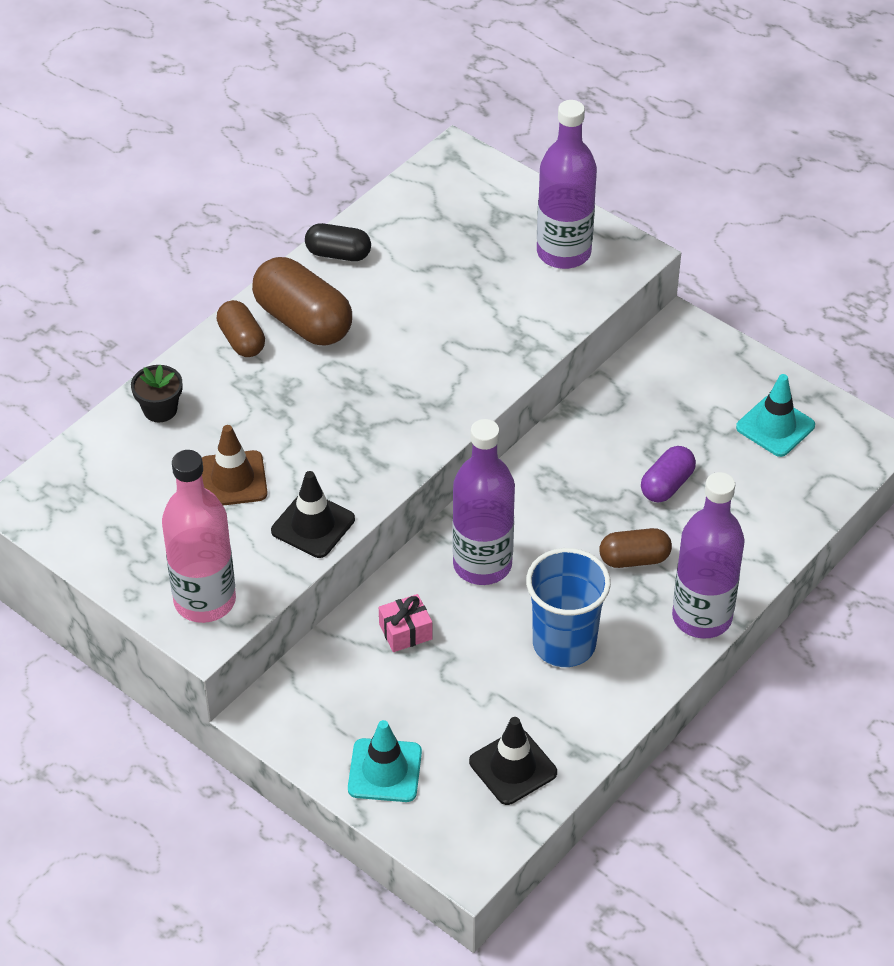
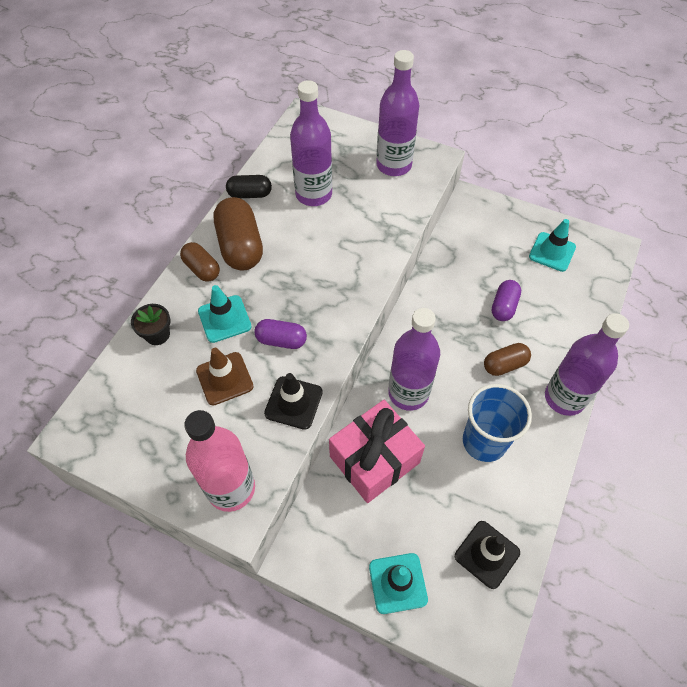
camera: 15 degrees left, 10 degrees up
(253, 409) = (224, 319): none -> turquoise traffic cone
(303, 321) = (240, 246): brown capsule -> brown capsule turned 45 degrees clockwise
(321, 450) = (281, 340): none -> purple capsule
(405, 632) = (374, 459): pink gift -> pink gift, size x2.23
(430, 271) = (313, 194): none -> purple bottle

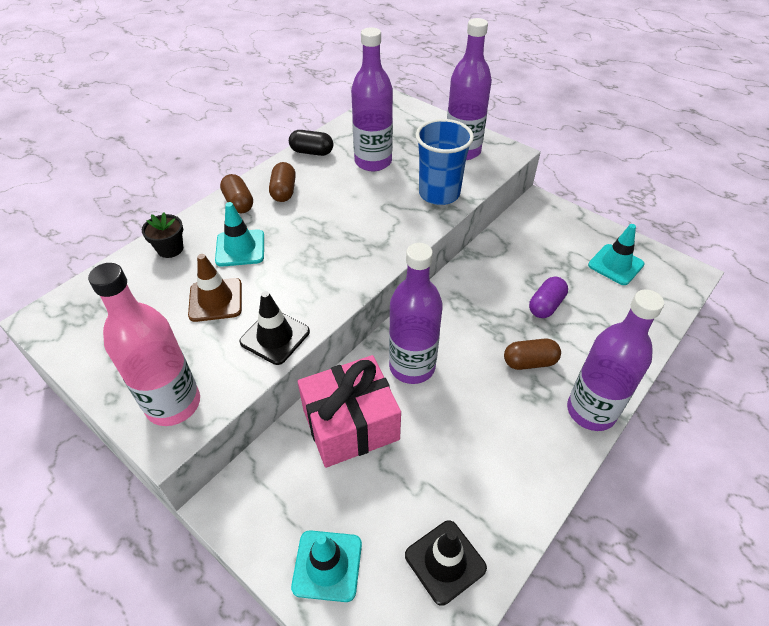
camera: 15 degrees right, 10 degrees down
(240, 246) = (284, 191): brown capsule -> brown capsule, size x0.58
(281, 340) = (288, 278): purple capsule -> none
(484, 441) = (481, 435): blue cup -> blue cup (439, 193)

